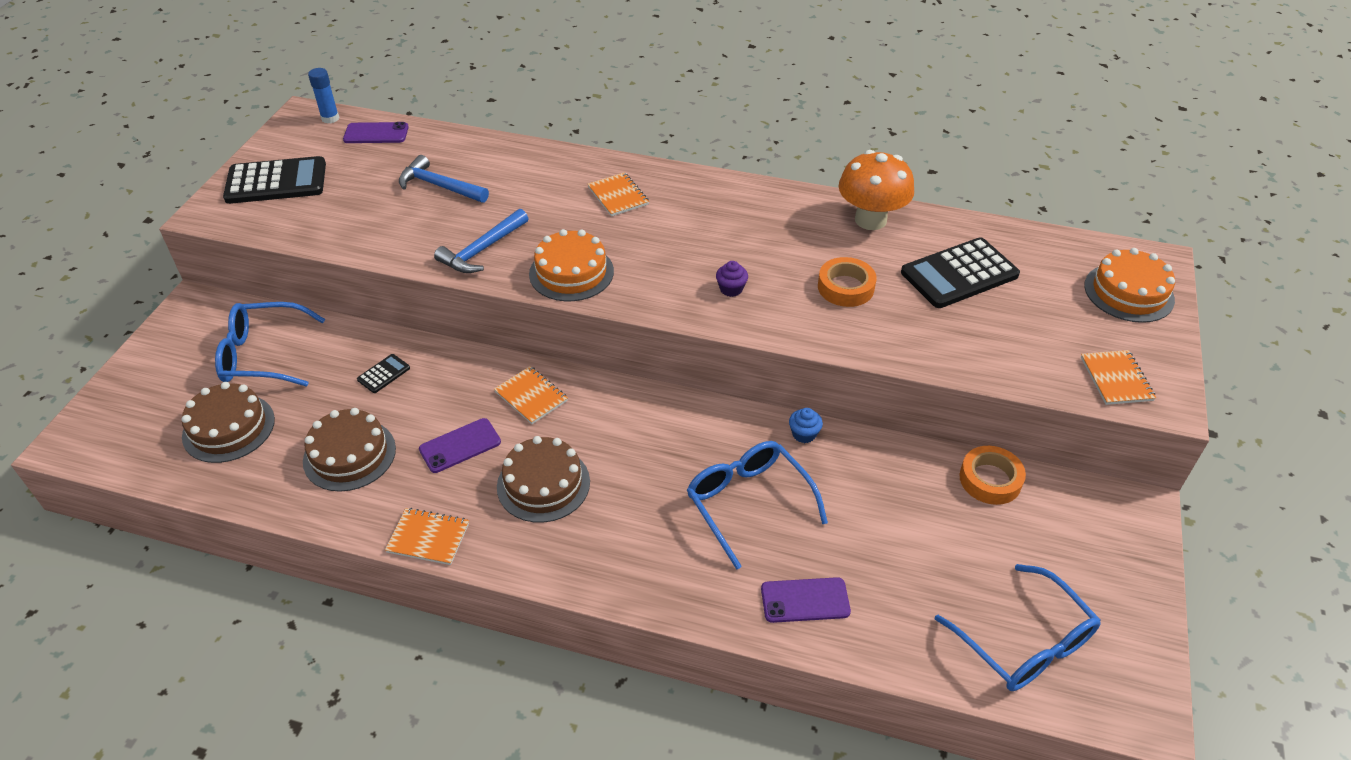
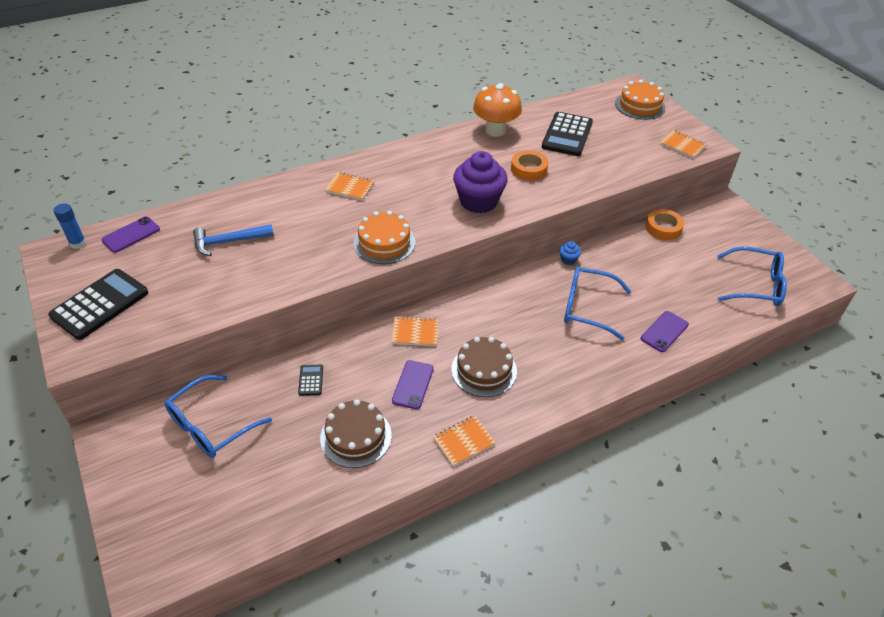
camera: 45 degrees left, 0 degrees up
(228, 428) = (253, 481): brown cake -> none
(482, 250) = (313, 262): blue hammer -> none
(731, 289) = (478, 201): purple cupcake -> purple cupcake, size x2.43

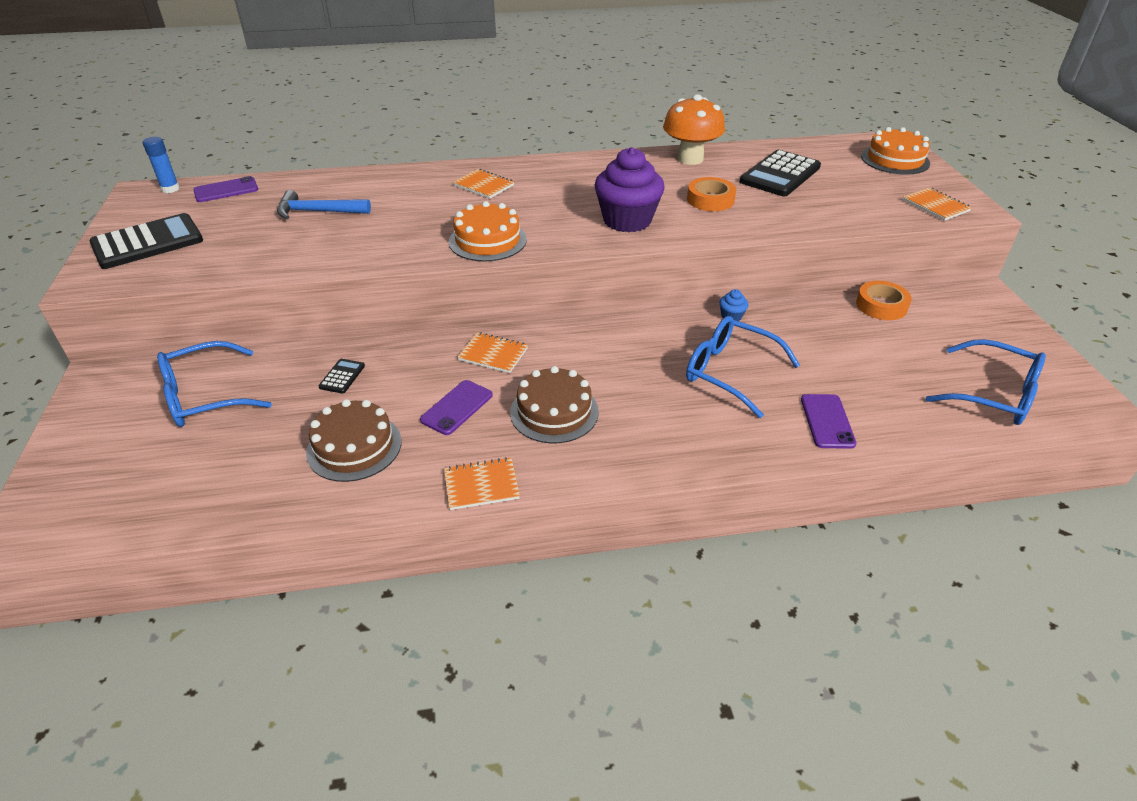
camera: 20 degrees right, 5 degrees down
(664, 331) = (827, 421): purple phone -> purple phone turned 60 degrees counterclockwise

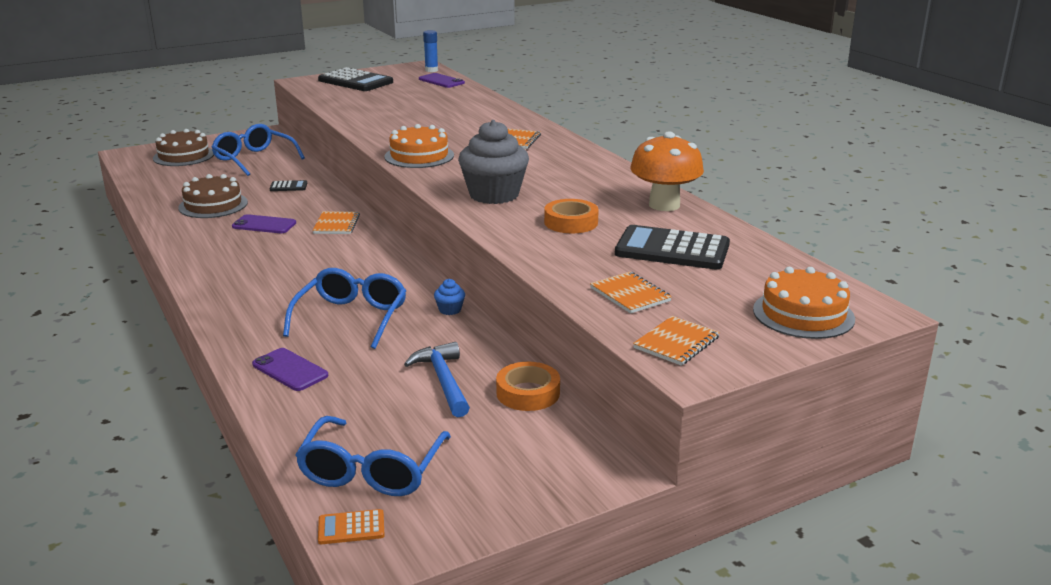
camera: 70 degrees right, 15 degrees down
(317, 212) = (428, 106): blue hammer -> blue hammer (443, 380)
(481, 485) = (179, 247): orange notebook -> orange notebook (630, 294)
(554, 412) = (269, 256): brown cake -> brown cake (183, 156)
(627, 220) = (494, 195): purple cupcake -> grey cupcake
(827, 421) = (290, 370): purple phone -> purple phone turned 60 degrees clockwise
(1070, 414) = (351, 528): none -> orange calculator

